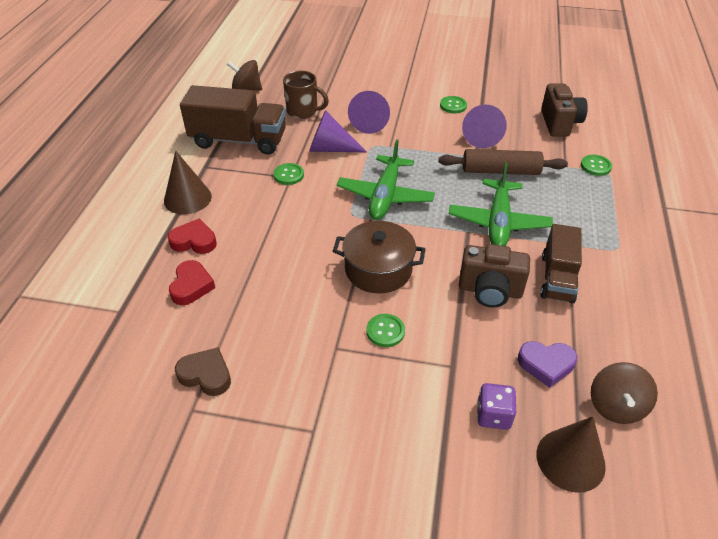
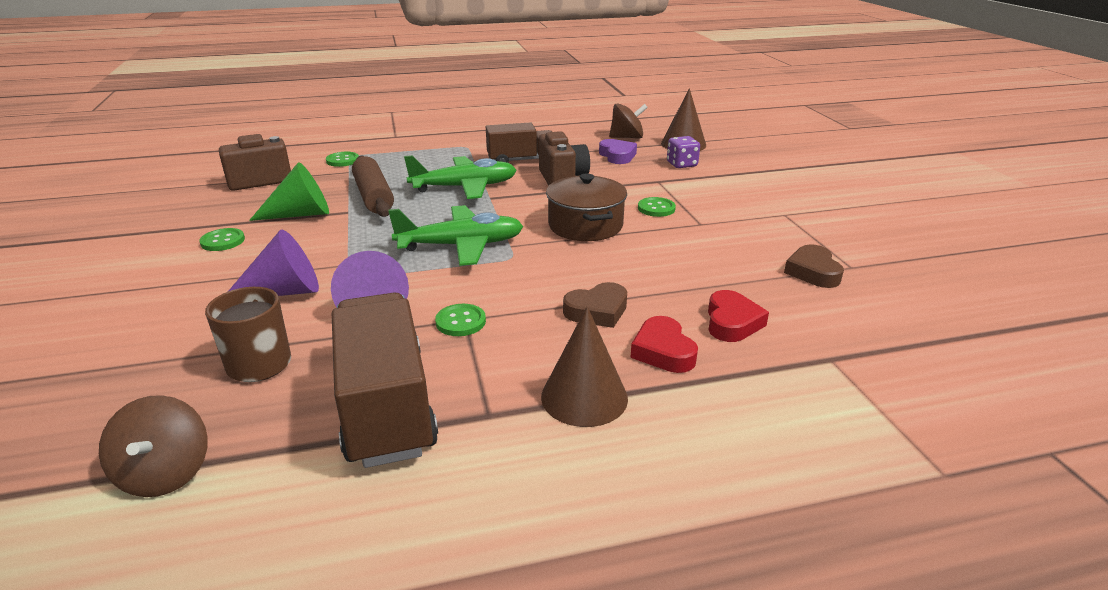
camera: 115 degrees left, 15 degrees down
(191, 286) = (732, 322): red heart -> red heart turned 120 degrees clockwise
(255, 230) = (597, 311): none -> brown heart
(481, 136) = (301, 214): purple cone -> green cone

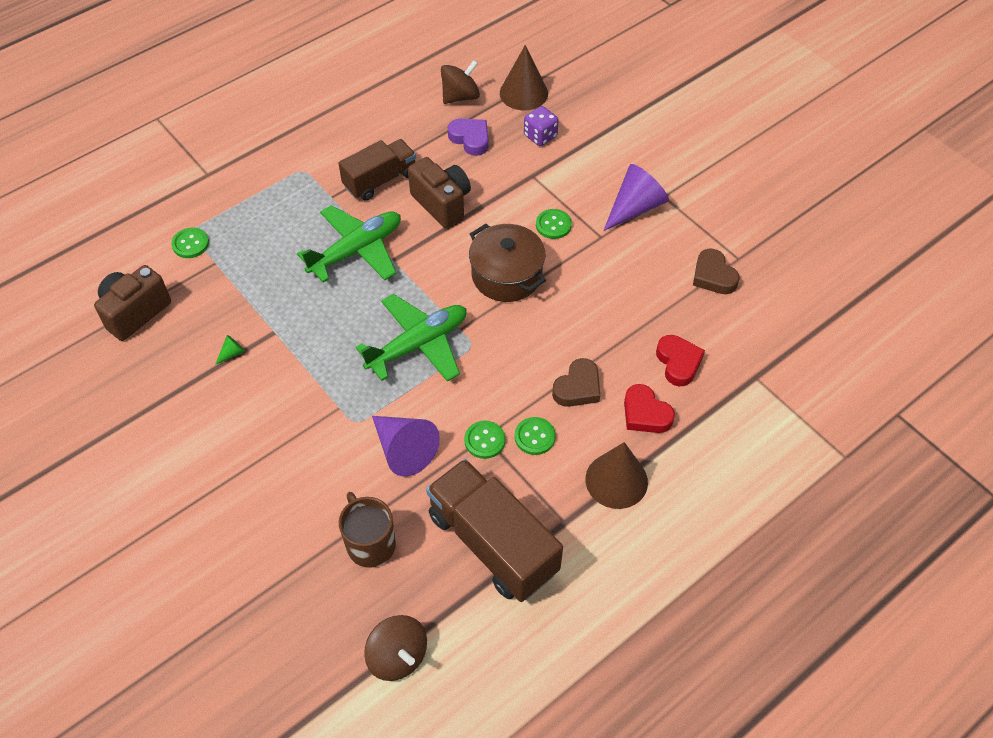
camera: 25 degrees left, 25 degrees up
(223, 241) = (195, 420): green button -> green button (534, 437)
(284, 292) = (316, 463): purple cone -> purple cone (635, 207)
(301, 214) = (232, 353): green cone -> green cone, size x0.41
(373, 196) = (278, 298): brown rolling pin -> none

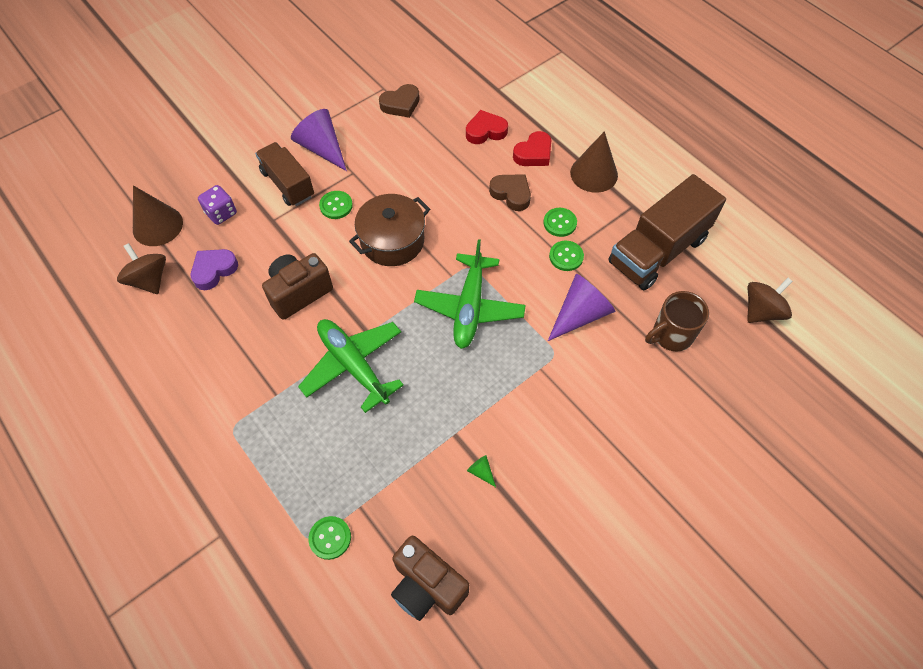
camera: 90 degrees left, 5 degrees up
(380, 180) = (259, 349): brown truck -> brown truck (288, 184)
(418, 345) = (469, 307): green plane -> green plane turned 135 degrees counterclockwise

